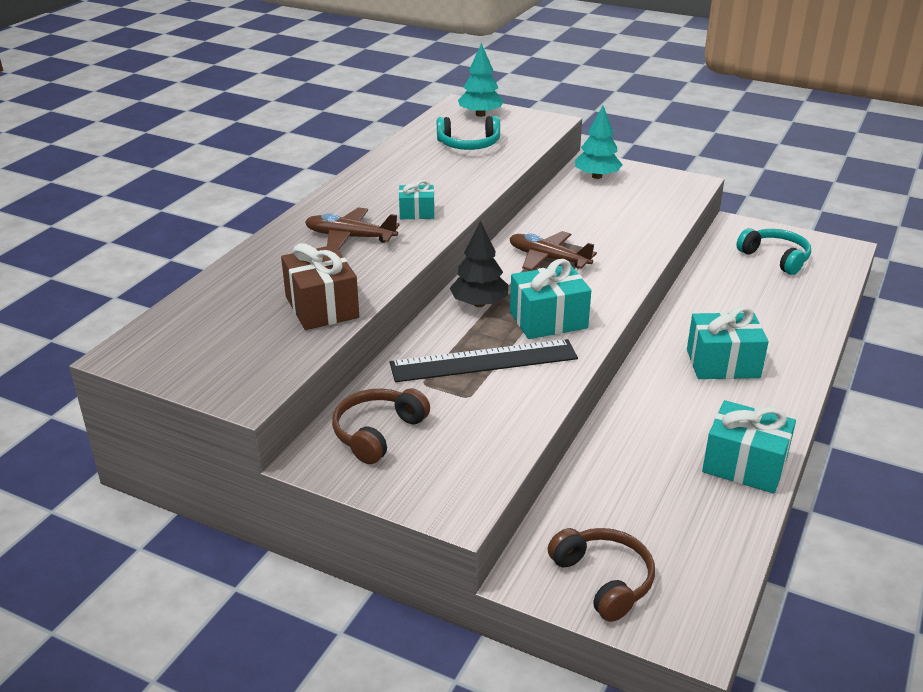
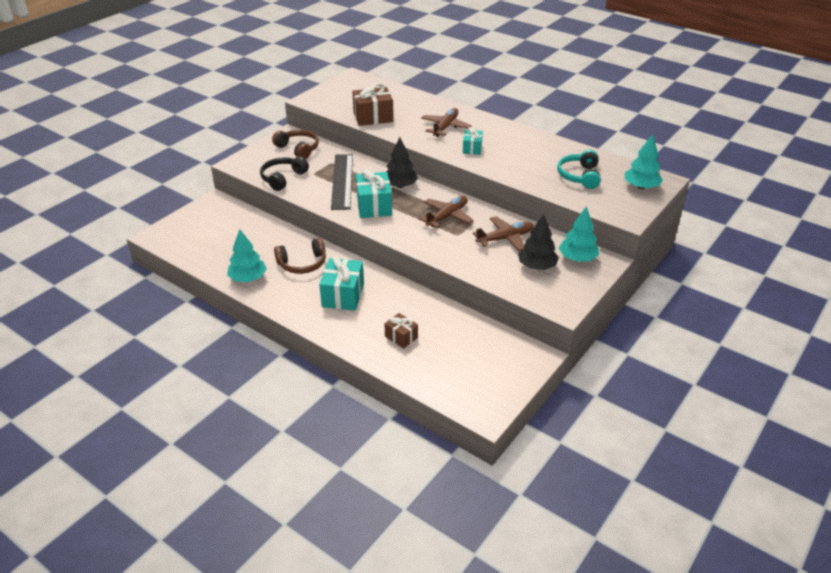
camera: 100 degrees right, 5 degrees up
(496, 431) = (283, 178): none -> black headphones
(580, 217) = (505, 238): none -> brown plane
(603, 580) = (200, 219): brown headphones -> brown headphones (302, 263)
(627, 197) = (537, 266): none -> black tree
(744, 465) = (248, 278): turquoise gift -> turquoise tree
(771, 308) = (401, 337): none -> brown gift
(775, 258) = (476, 362): turquoise headphones -> none

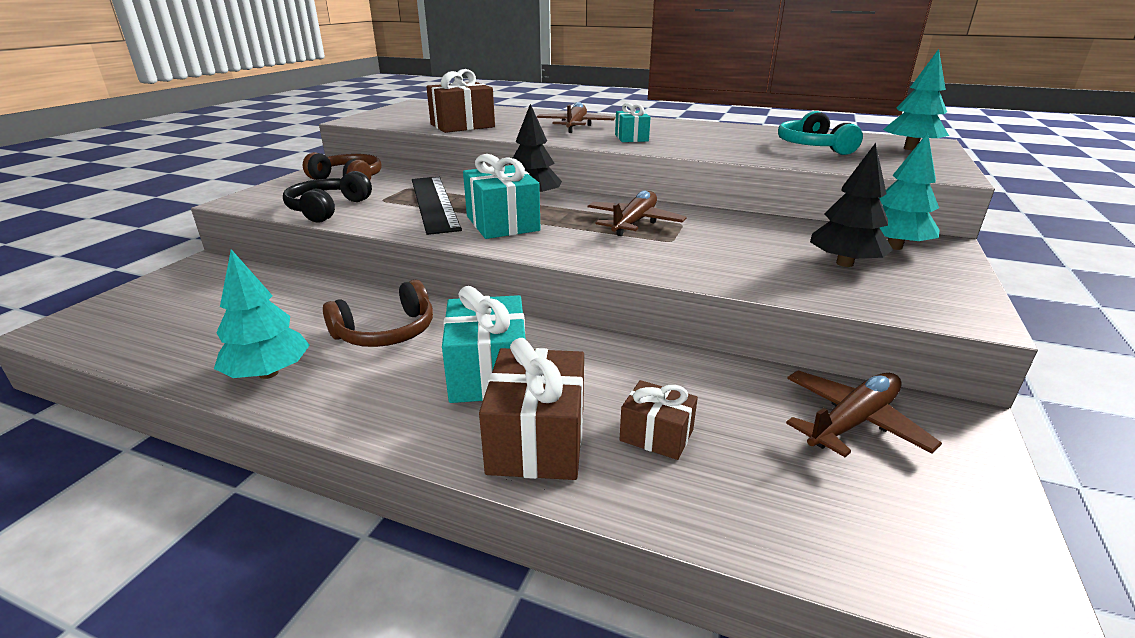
camera: 15 degrees left, 10 degrees down
(352, 330) = (537, 440): none -> brown gift
(505, 238) = (753, 237): brown plane -> brown plane (853, 422)

